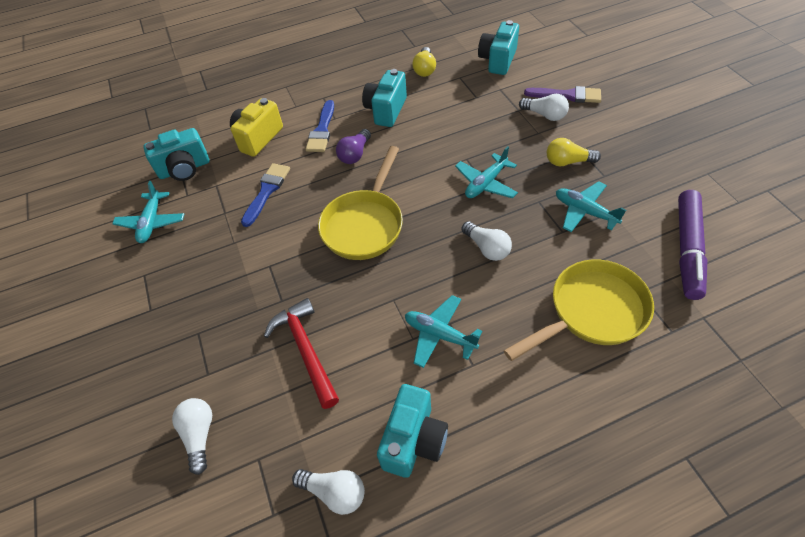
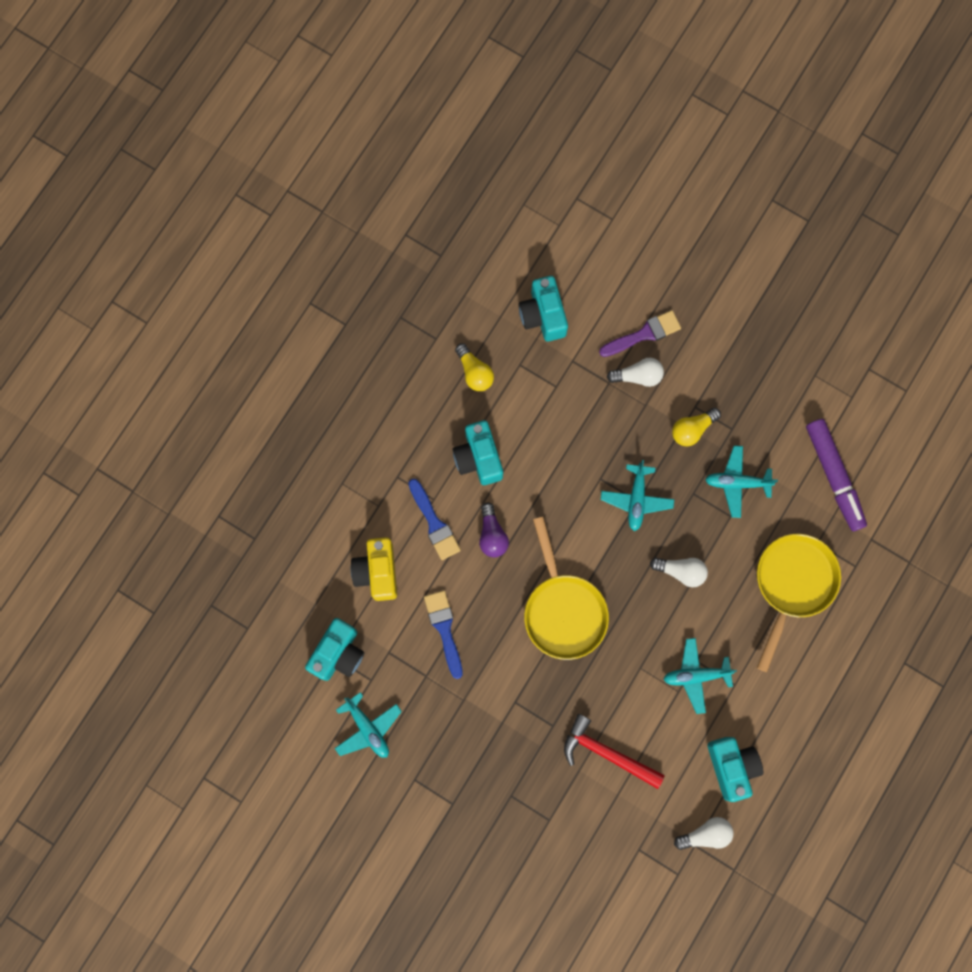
camera: 40 degrees left, 25 degrees up
(199, 435) = (584, 863): white light bulb -> none

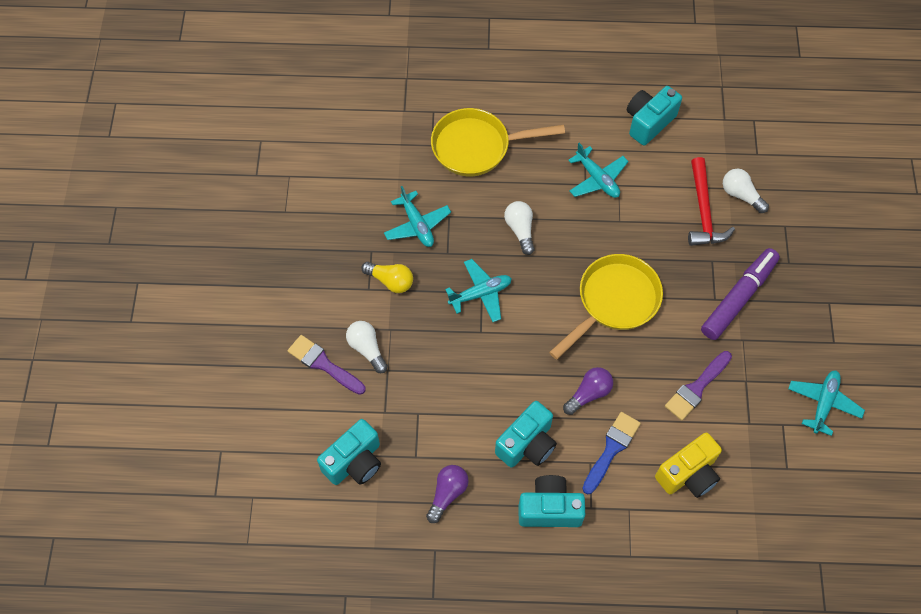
camera: 120 degrees left, 15 degrees down
(338, 653) = (781, 466): turquoise camera -> turquoise camera (549, 509)
(444, 629) = (696, 388): blue brush -> purple brush
(474, 372) = (447, 494): yellow light bulb -> purple light bulb
(705, 834) = (711, 116): white light bulb -> white light bulb (741, 195)
(834, 476) = (367, 158): purple marker -> purple marker (738, 298)

